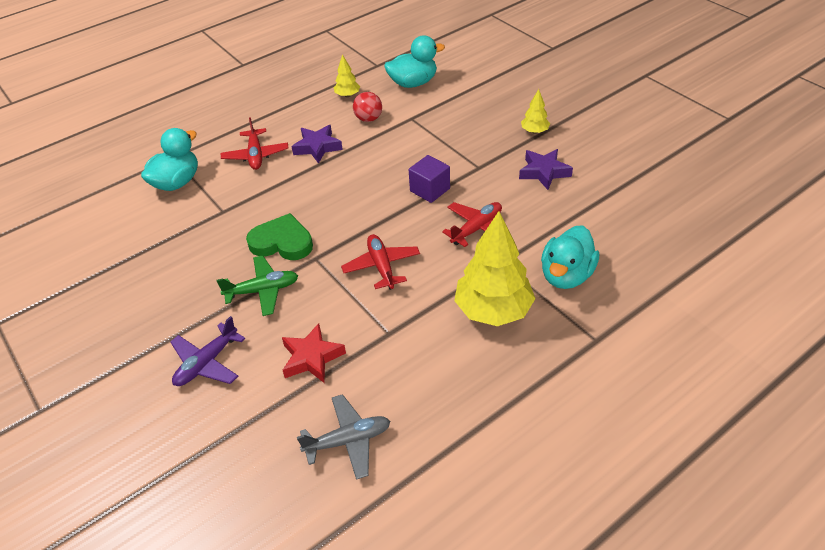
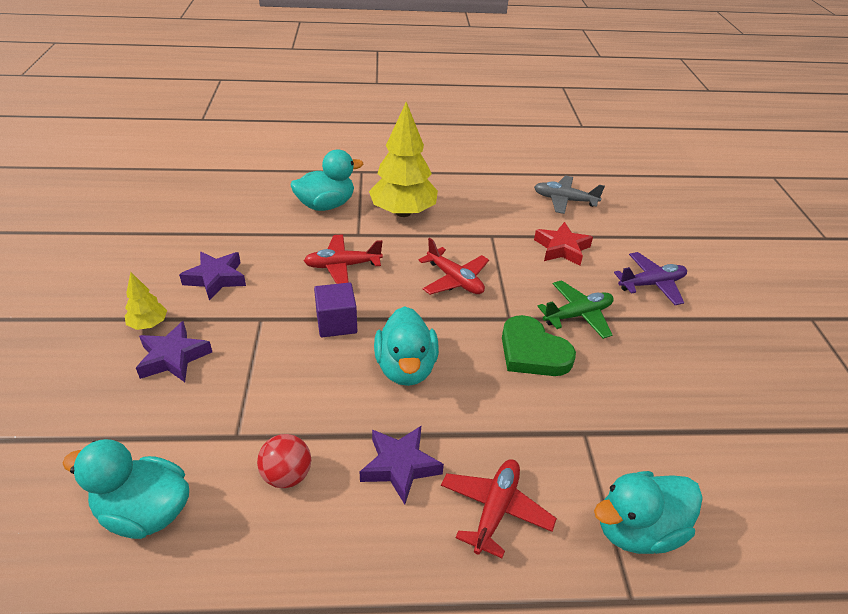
camera: 150 degrees left, 5 degrees down
(262, 290) = (577, 315): green plane -> green plane turned 135 degrees clockwise
(347, 95) = (261, 559): yellow tree -> none
(358, 189) = (406, 368): none -> turquoise duck
(381, 266) = (455, 280): red plane -> red plane turned 60 degrees counterclockwise
(493, 126) = (173, 357): none -> purple star

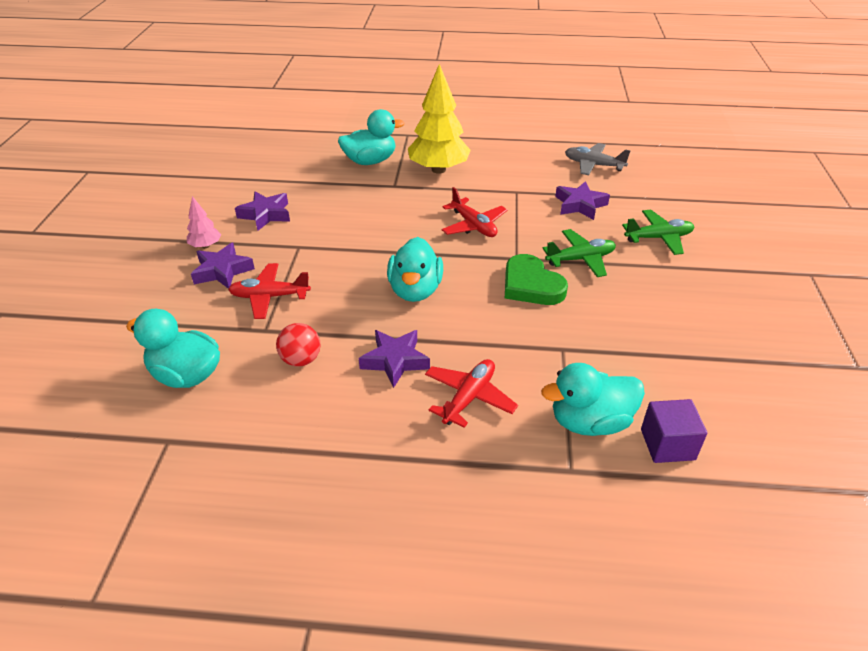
camera: 10 degrees right, 0 degrees up
(148, 324) = (206, 246): yellow tree -> pink tree
(336, 323) = (362, 253): purple cube -> purple cube (667, 444)
(342, 266) = (375, 210): red plane -> red plane (269, 297)
(562, 248) = (580, 205): red star -> purple star
(651, 284) = (658, 238): purple plane -> green plane

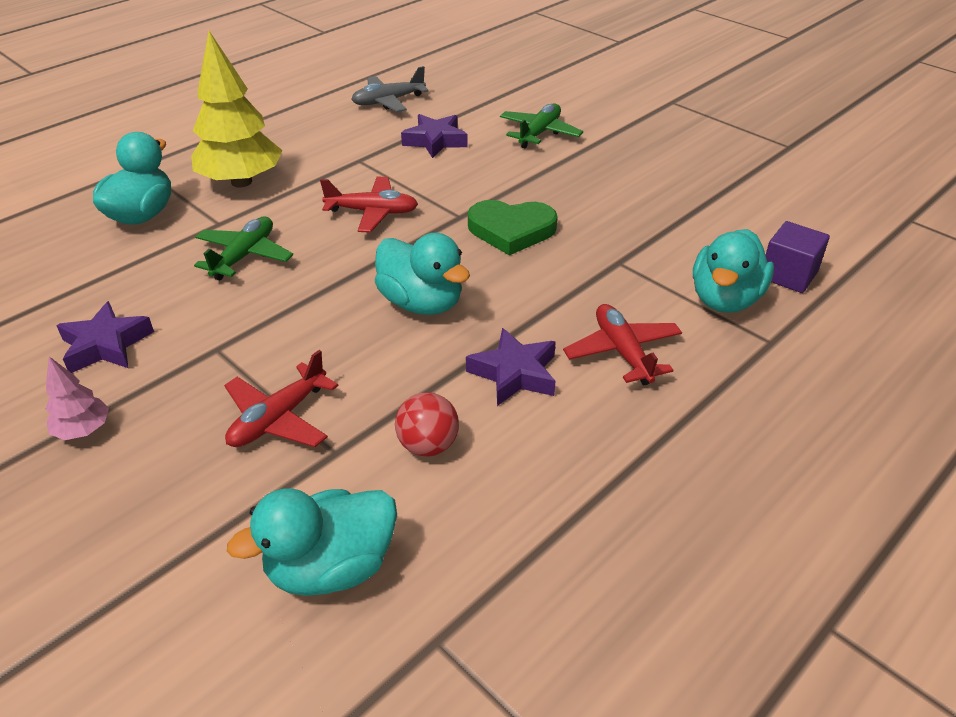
camera: 50 degrees left, 0 degrees up
(222, 271) = (164, 438): purple star -> none
(580, 259) = (512, 184): green plane -> green plane (244, 256)

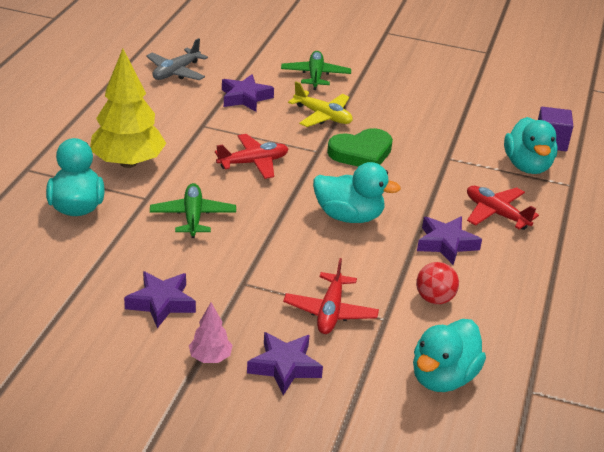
camera: 30 degrees left, 5 degrees down
(151, 473) = (284, 366): none -> purple star
(505, 178) = (323, 116): none -> yellow plane

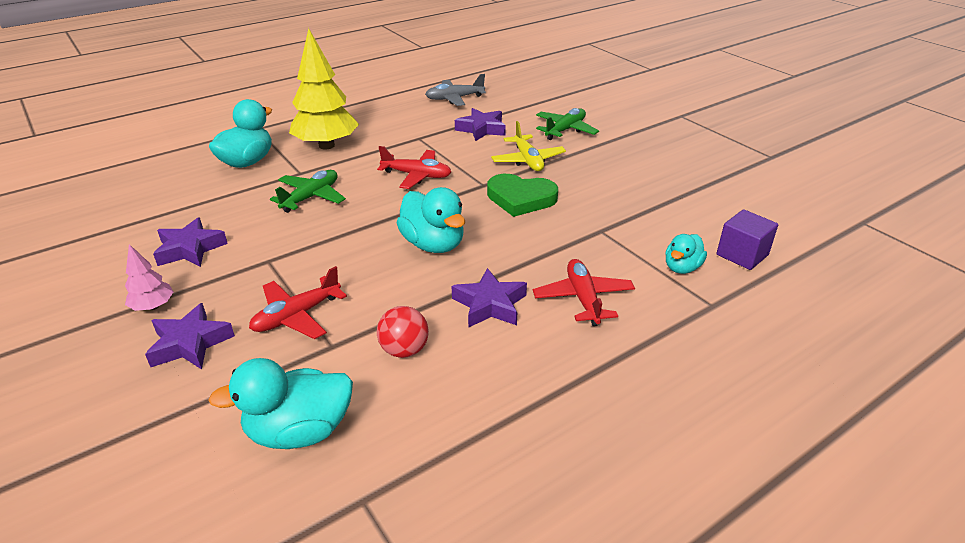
camera: 40 degrees right, 0 degrees up
(527, 166) = (682, 268): turquoise duck -> turquoise duck, size x0.60

